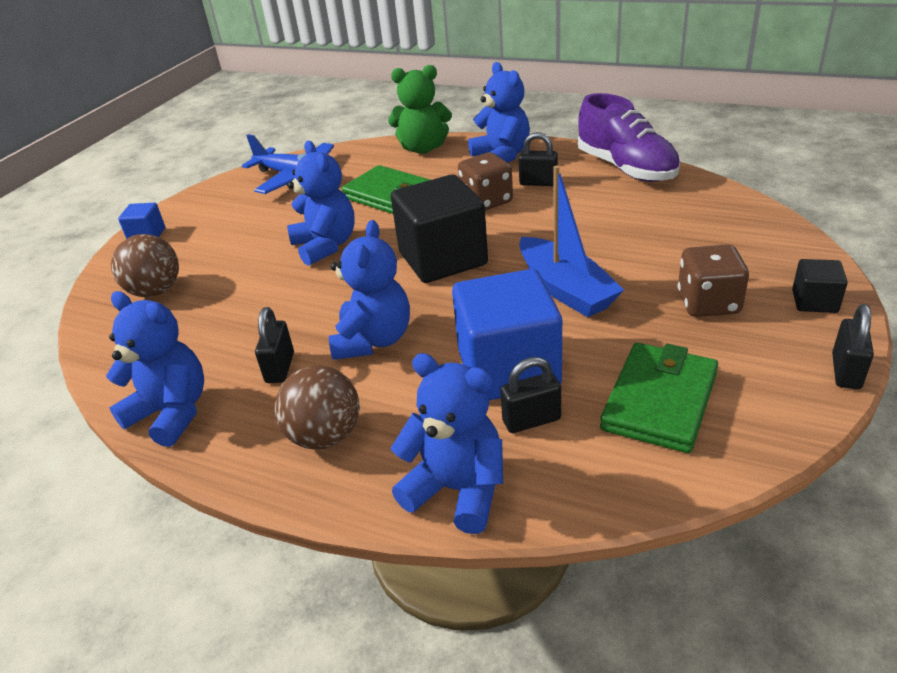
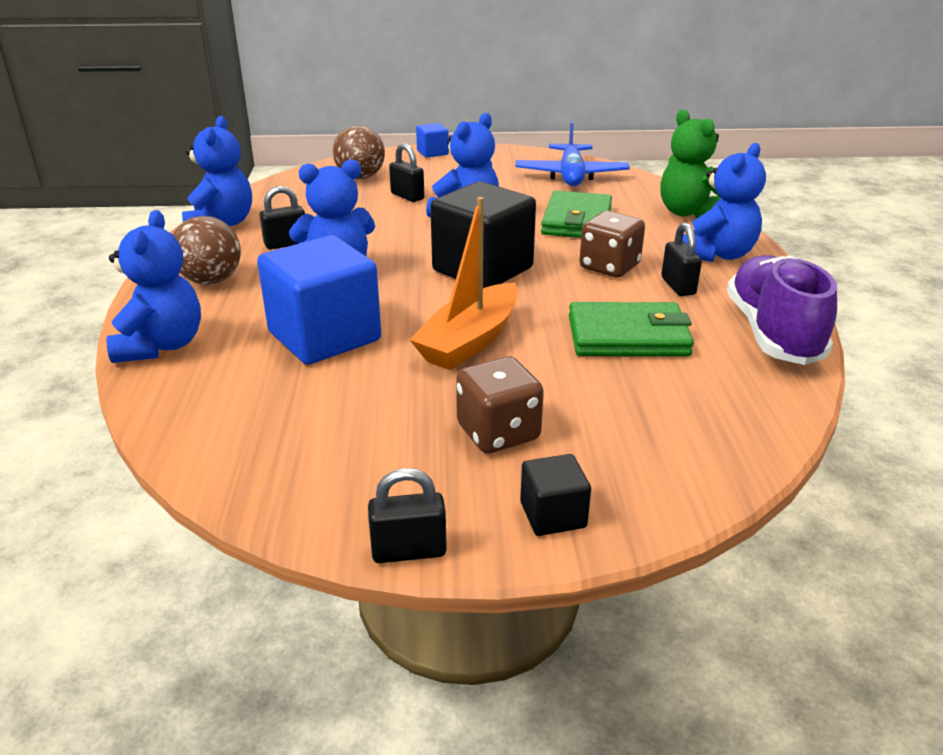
camera: 60 degrees right, 5 degrees down
(531, 420) = (255, 361): black padlock -> black padlock (407, 196)
(565, 289) = (470, 341): blue boat -> orange boat
(626, 168) = (772, 333): purple shoe -> purple shoe turned 150 degrees clockwise
(660, 401) = (305, 424): green wallet -> green wallet (628, 336)

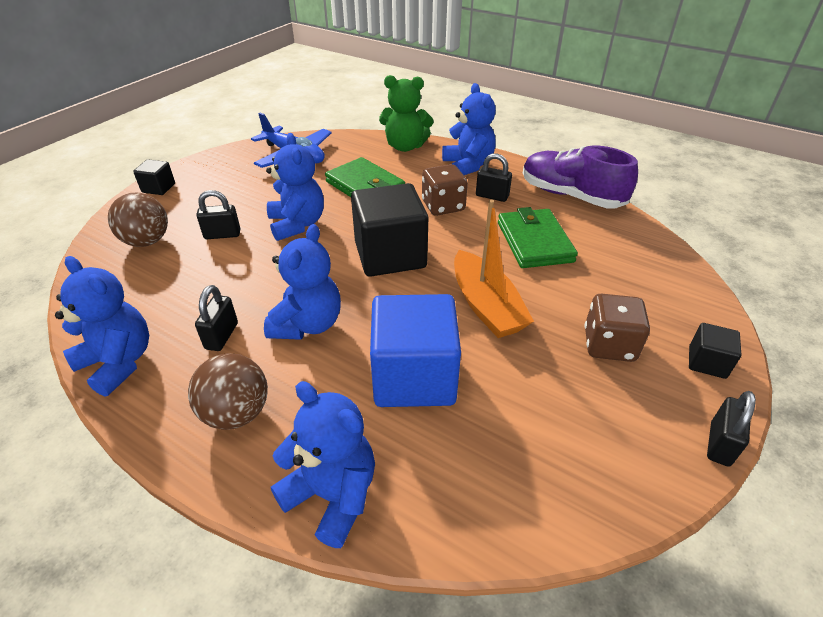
camera: 55 degrees left, 10 degrees up
(432, 152) = (158, 188): blue cube -> black cube
(628, 336) = (534, 242): green wallet -> green wallet turned 45 degrees counterclockwise

